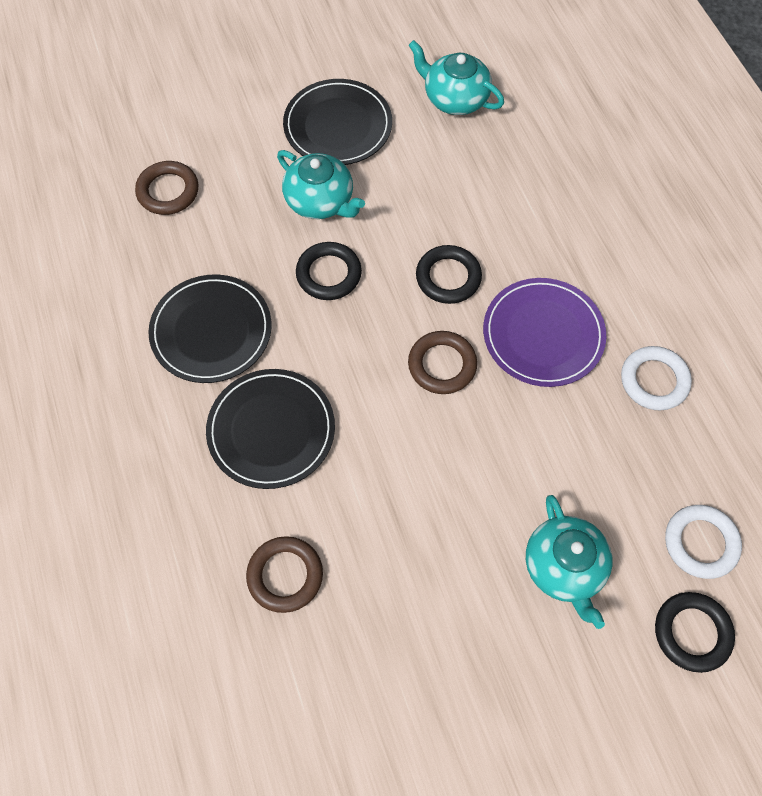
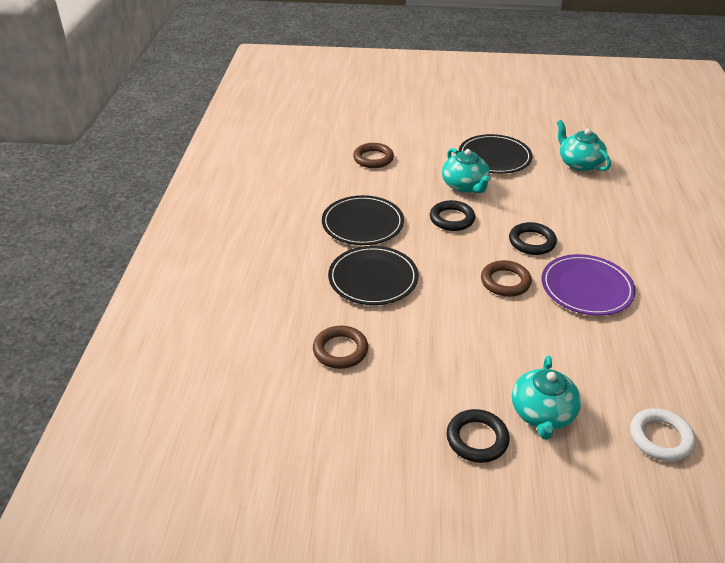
camera: 25 degrees right, 25 degrees down
(654, 380) = (662, 336): white ring -> none
(692, 632) = (629, 489): black ring -> black ring (477, 439)

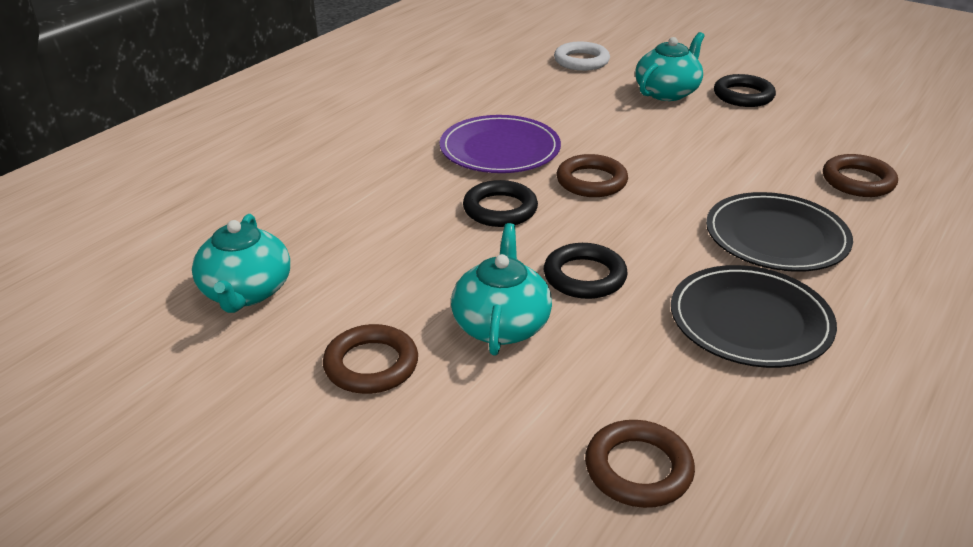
camera: 150 degrees left, 5 degrees down
(494, 157) = (371, 365): black plate -> brown ring

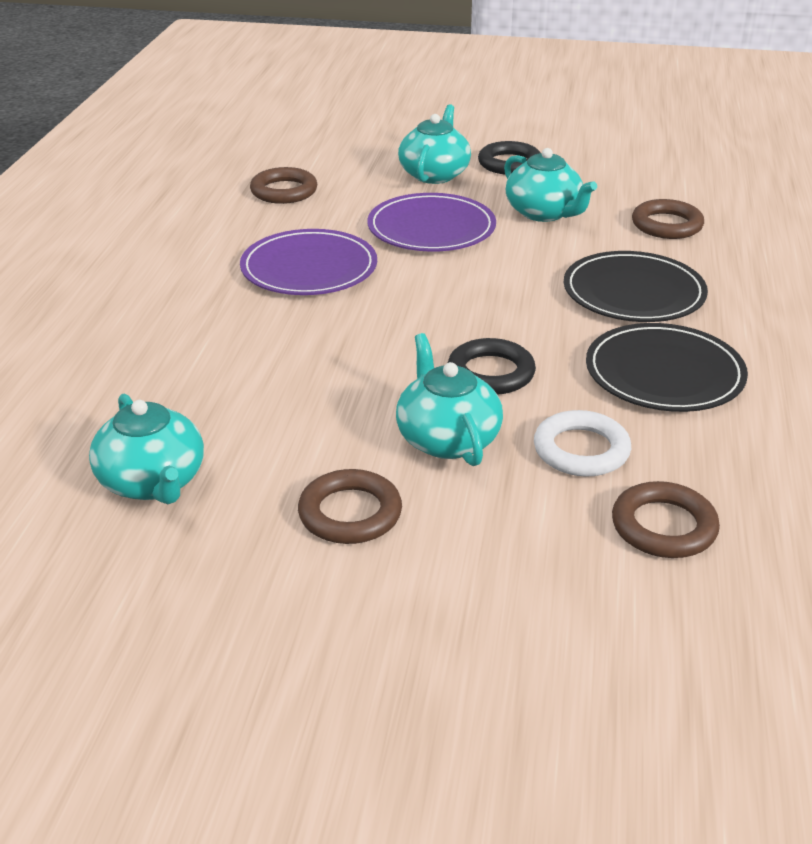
camera: 25 degrees left, 0 degrees up
(500, 209) = (358, 329): black ring -> none
(581, 61) = (322, 157): white ring -> white ring (581, 450)
(591, 181) = (427, 280): brown ring -> brown ring (284, 191)
(629, 138) = (431, 228): none -> purple plate
(743, 145) = (544, 213): none -> turquoise teapot

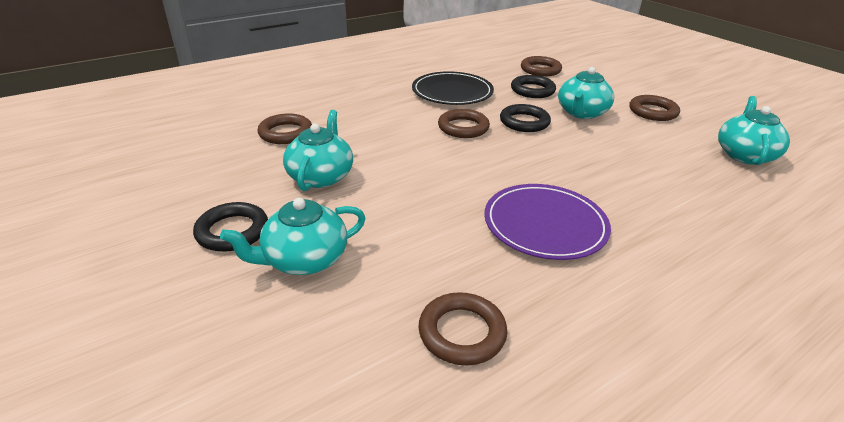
camera: 135 degrees left, 0 degrees up
(431, 228) = (410, 207): purple plate -> none
(538, 323) = (463, 127): none -> brown ring
(581, 450) = (532, 90): white ring -> black ring
(633, 292) = (390, 117): black plate -> none

